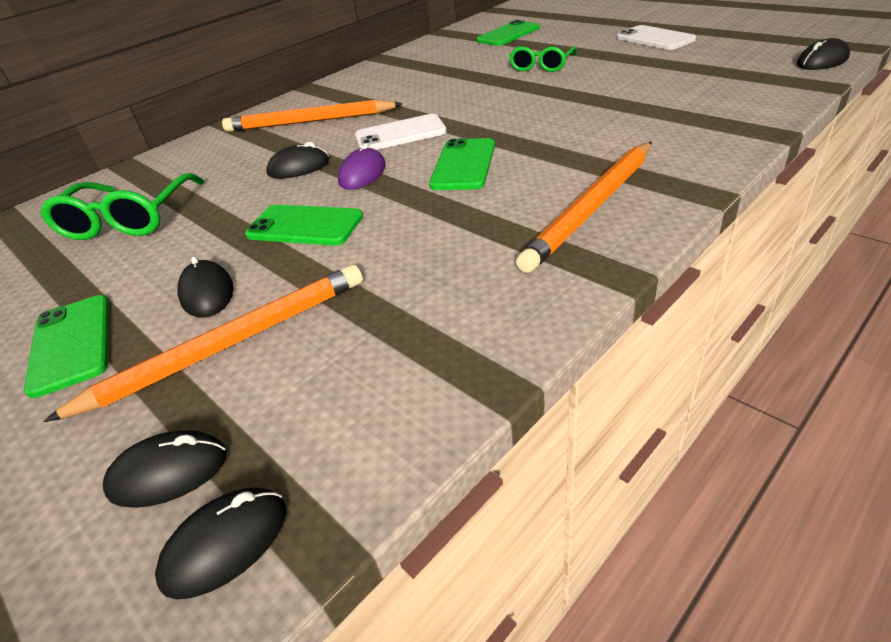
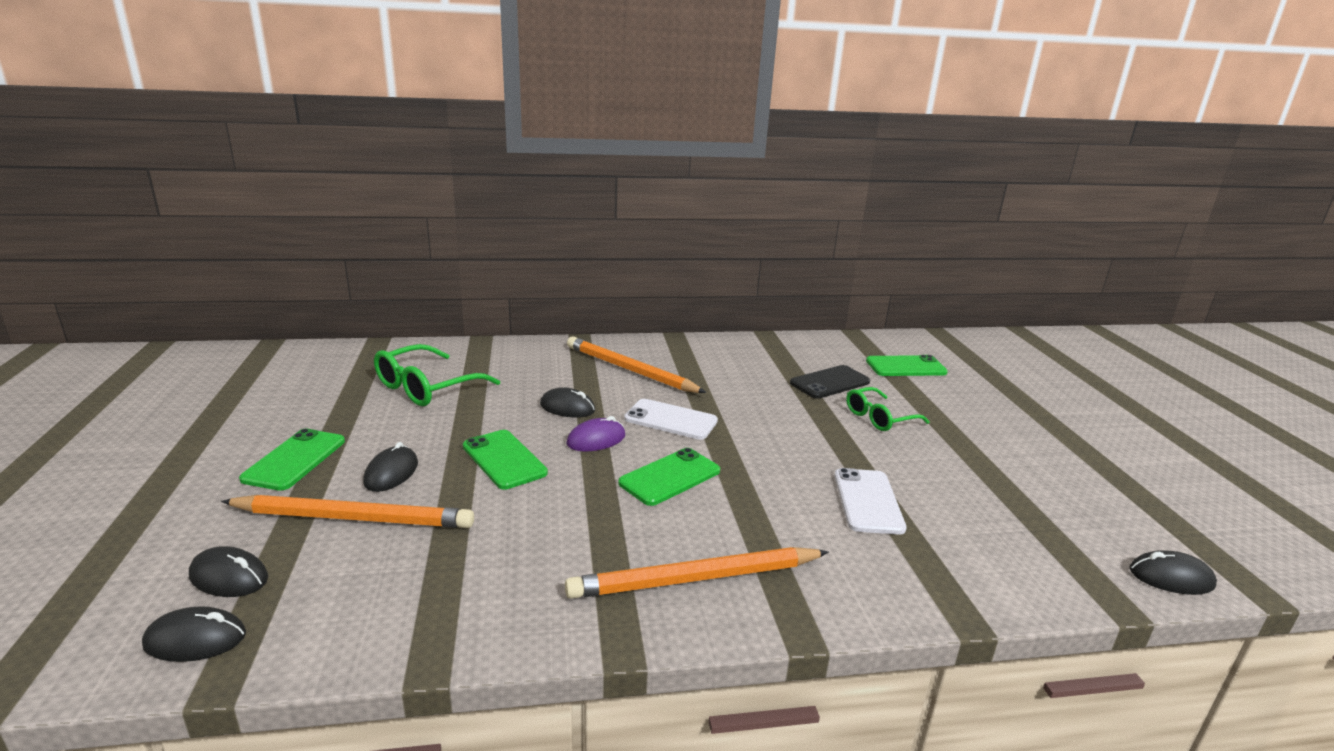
camera: 30 degrees right, 15 degrees down
(475, 63) = (830, 382): none -> black phone
(655, 38) = (1036, 447): white phone -> white phone (868, 501)

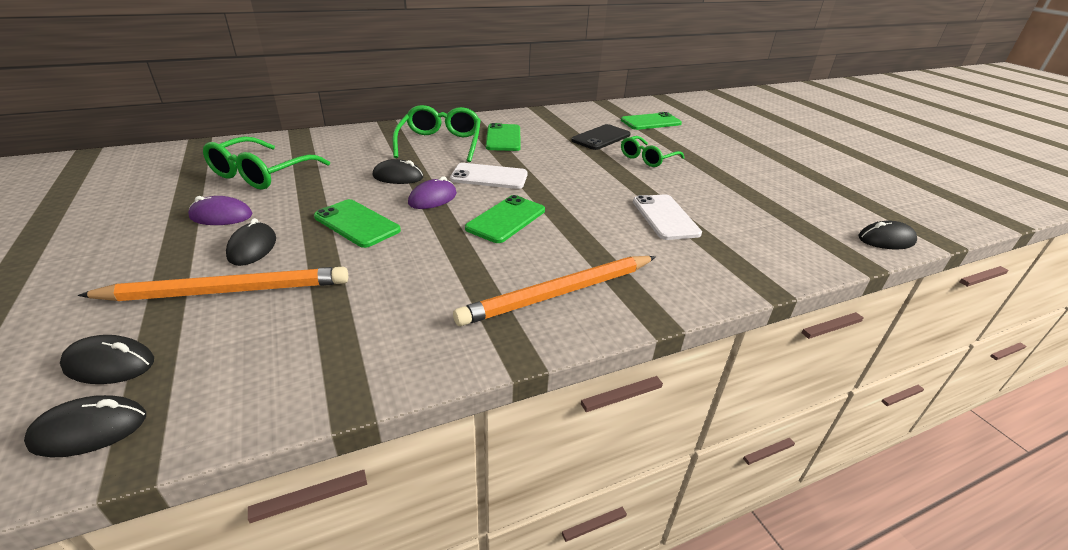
camera: 15 degrees left, 10 degrees up
(295, 460) = (148, 249): green phone -> green phone (503, 138)
(372, 432) = (221, 216): none -> purple mouse
(630, 370) = (440, 143): orange pencil -> green glasses

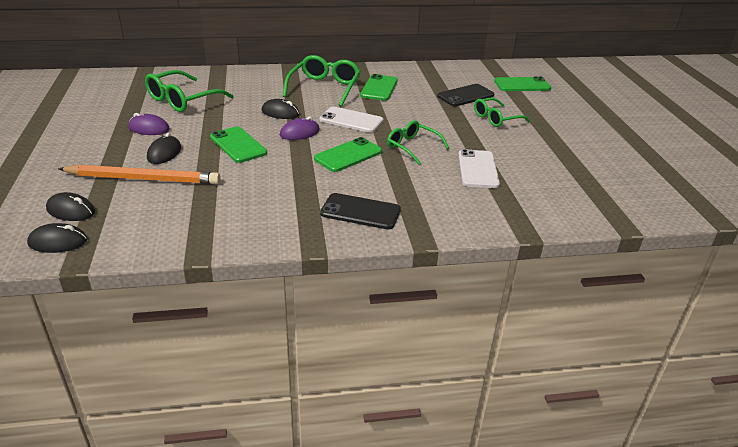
camera: 15 degrees right, 0 degrees up
(559, 293) = (360, 212): orange pencil -> black phone
(577, 200) = (412, 147): none -> green glasses
(886, 240) = (663, 212): black mouse -> none

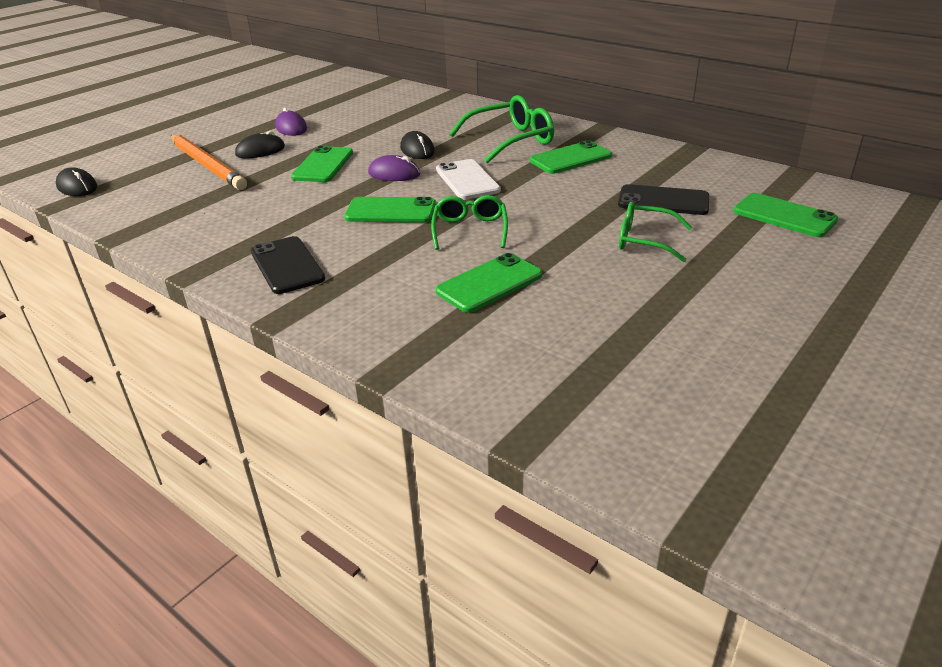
camera: 50 degrees right, 0 degrees up
(71, 210) = (125, 169): black mouse -> none
(182, 100) = (363, 113): green glasses -> none
(478, 169) = (489, 283): white phone -> green phone

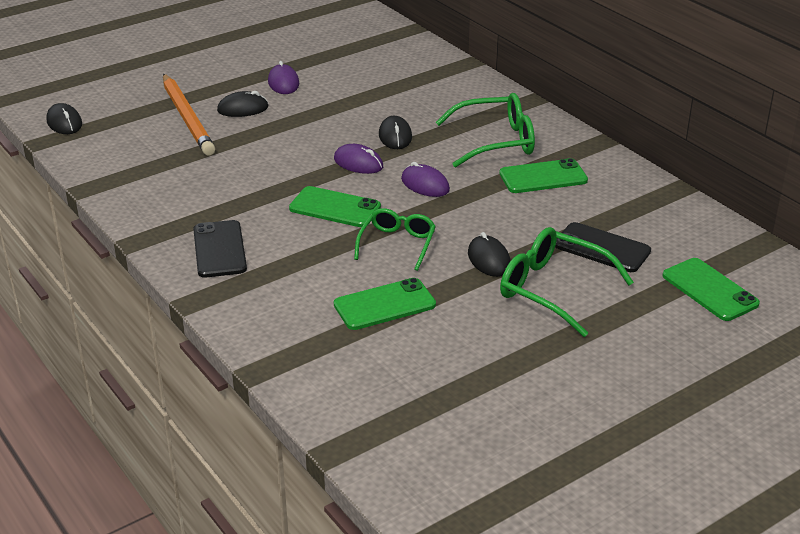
camera: 15 degrees right, 0 degrees up
(323, 165) = (295, 139): green phone -> none
(467, 180) = (425, 185): white phone -> purple mouse
(567, 227) = (489, 259): none -> black mouse
(645, 240) = (553, 289): green glasses -> green glasses, size x1.52

